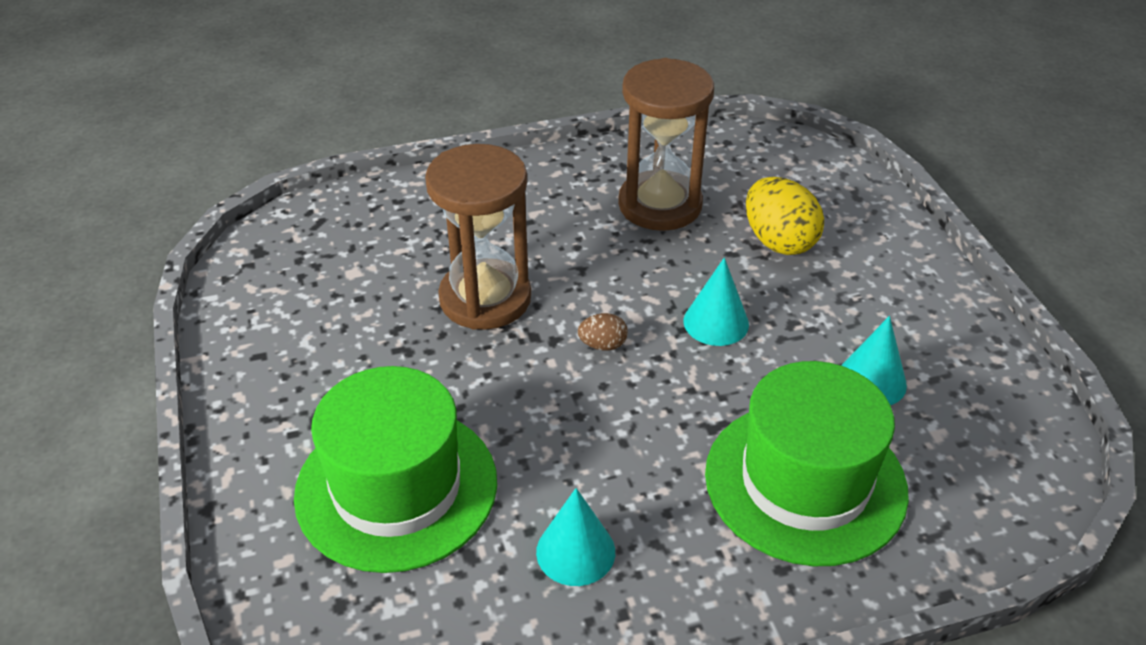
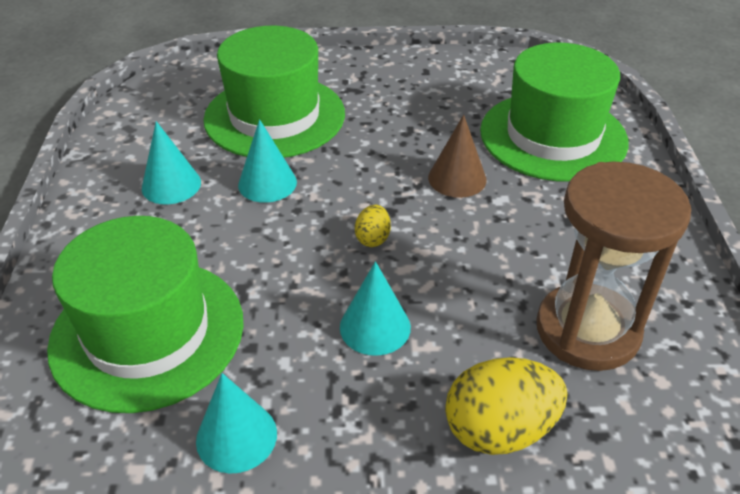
camera: 105 degrees right, 0 degrees up
(390, 237) = (553, 136): none -> green hat
(485, 298) = (457, 178): brown hourglass -> brown cone
(541, 454) = (267, 183): none -> turquoise cone
(602, 345) = (373, 238): brown egg -> yellow egg

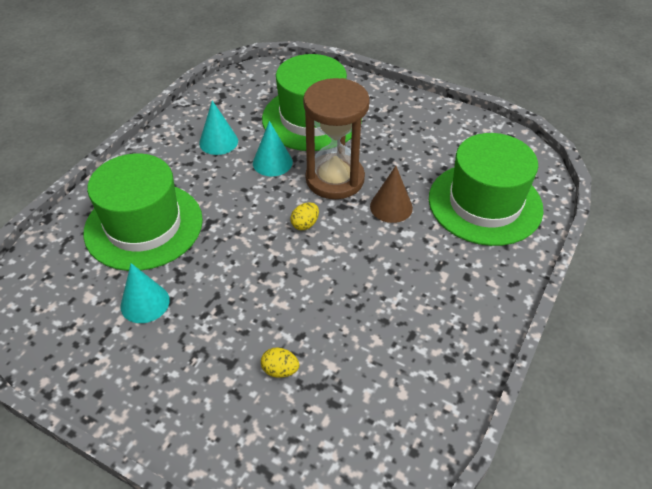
camera: 30 degrees right, 5 degrees up
(375, 327) = (262, 278): turquoise cone -> none
(499, 430) = (280, 370): yellow egg -> yellow egg, size x0.50
(587, 330) = (384, 341): brown hourglass -> brown hourglass (335, 179)

